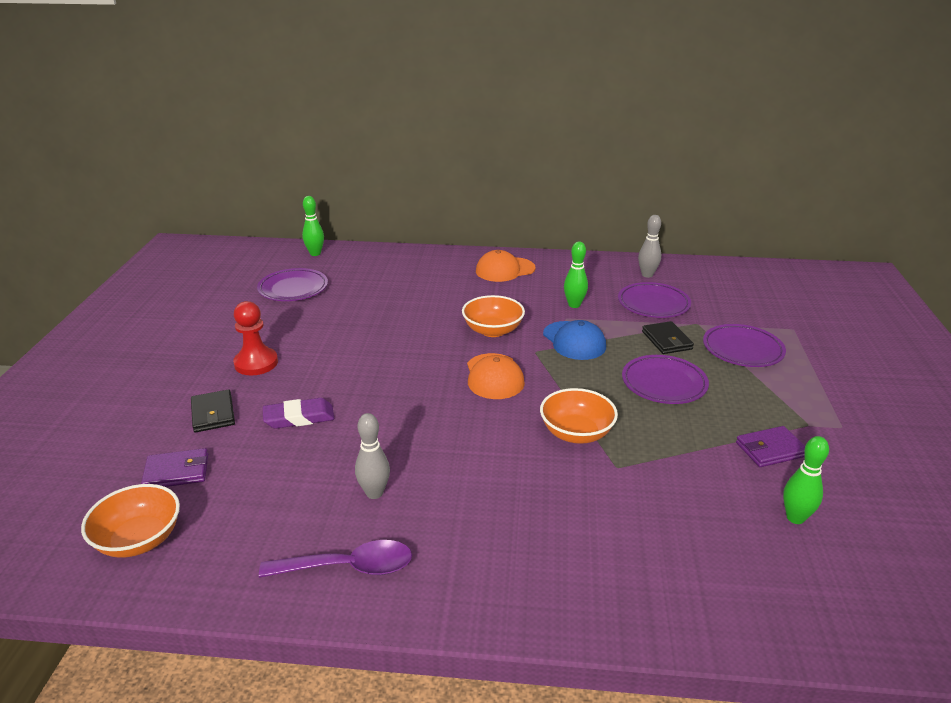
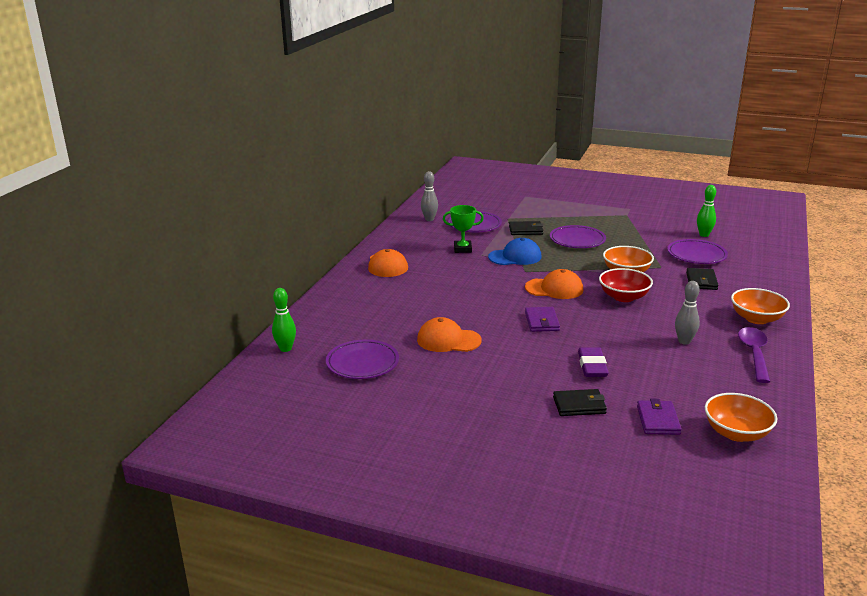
camera: 75 degrees left, 5 degrees down
(256, 363) = (502, 385): red pawn -> none
(344, 323) = (448, 340): none -> orange cap
(493, 330) = (488, 281): orange bowl -> orange bowl (756, 319)
(493, 434) = (623, 297): none -> red bowl
(574, 305) = (462, 249): green bowling pin -> green trophy
(586, 512) = (701, 281): none -> black wallet
(742, 350) = (545, 213): purple plate -> purple plate (696, 255)
(770, 449) = (648, 228): purple wallet -> purple wallet (542, 321)

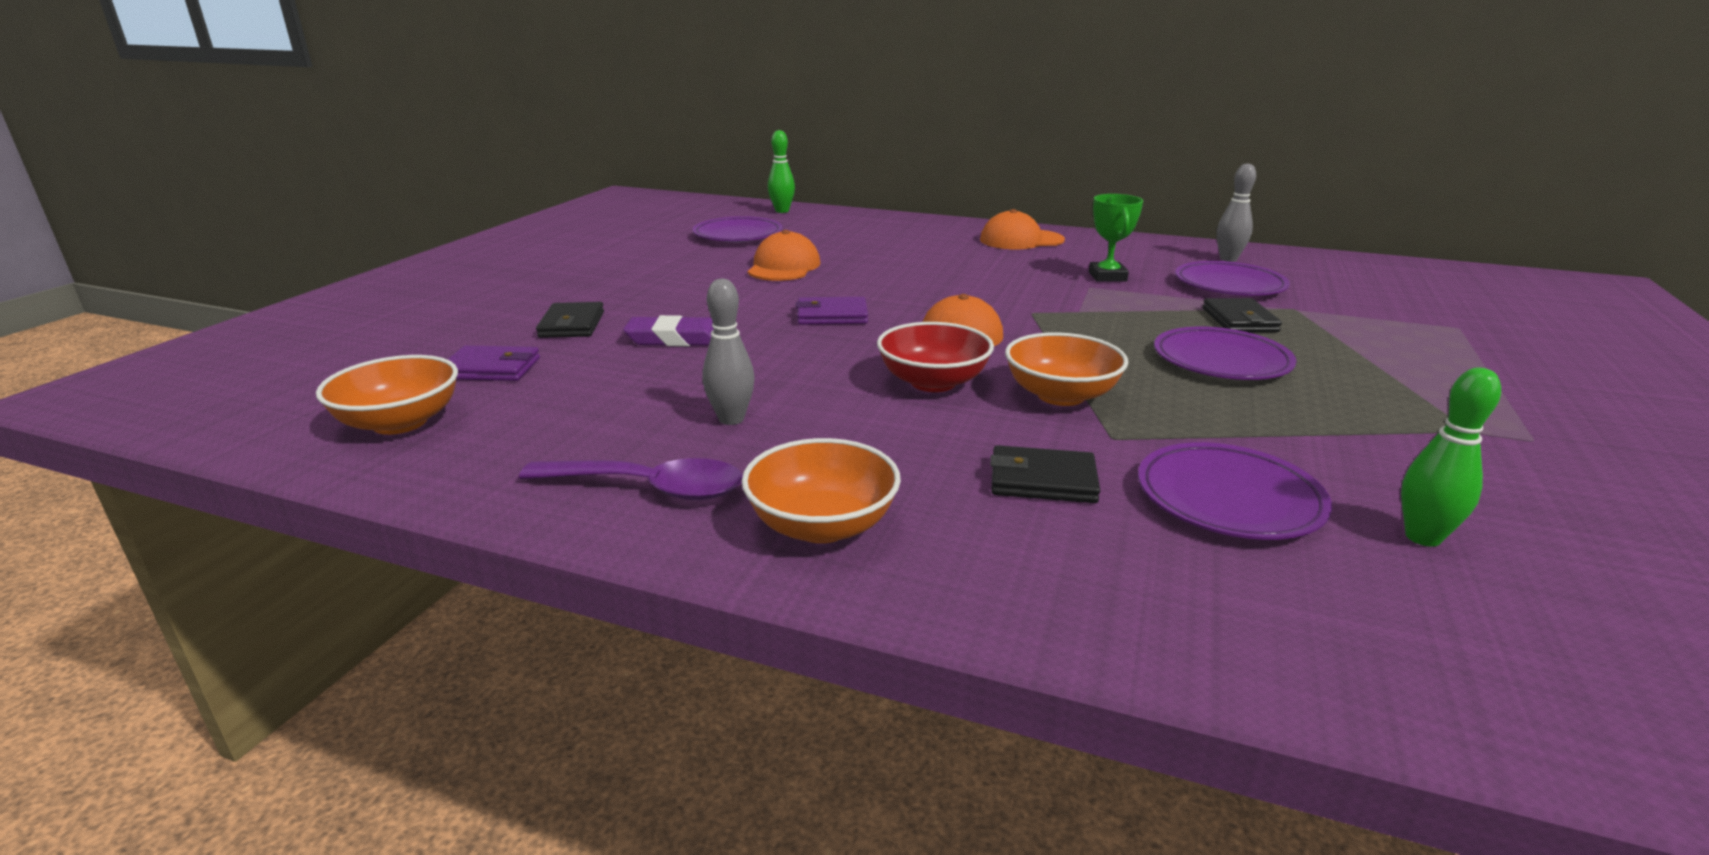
camera: 90 degrees right, 0 degrees up
(515, 257) = (1094, 308): blue cap -> none

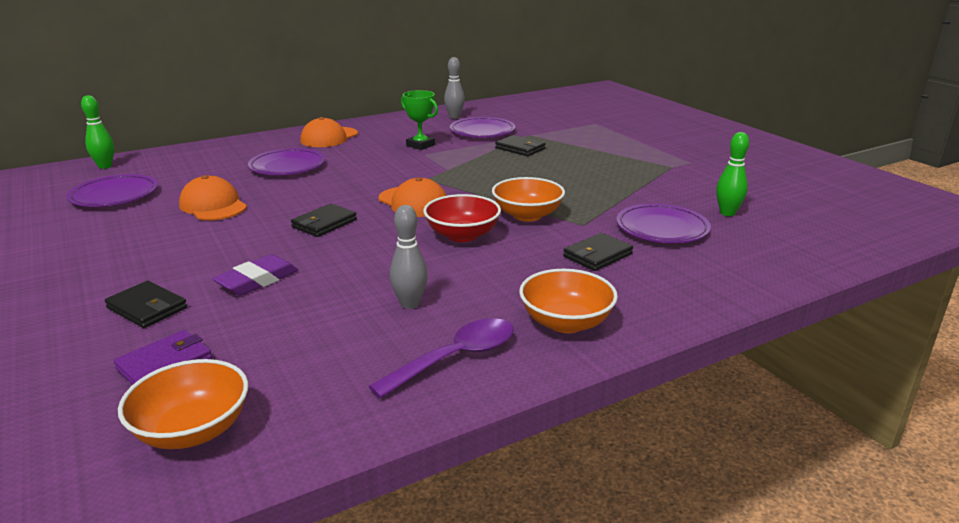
camera: 50 degrees left, 0 degrees up
(832, 316) = (324, 223): purple wallet -> black wallet
(1221, 361) = (551, 171): purple plate -> purple plate (287, 166)

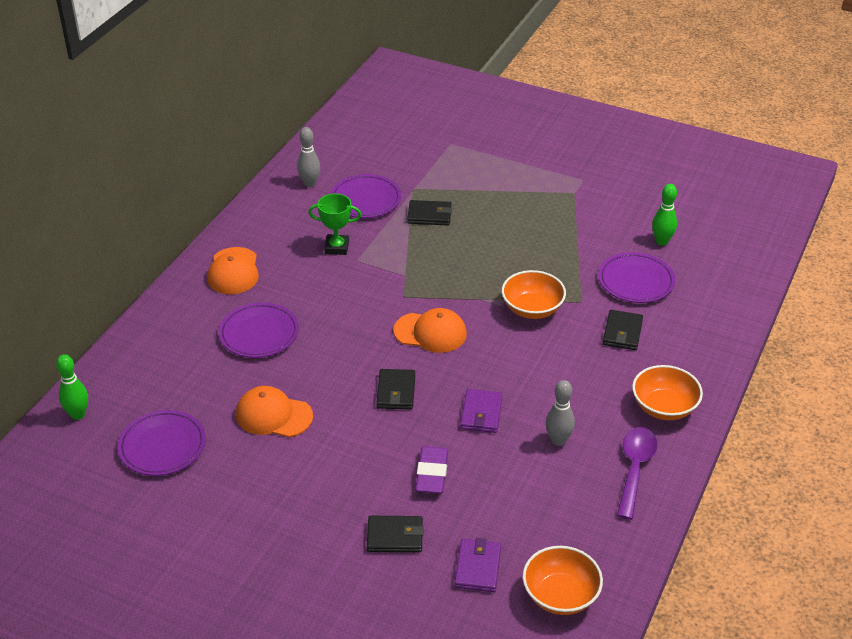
camera: 35 degrees left, 15 degrees up
(370, 260) = (481, 413): none -> purple wallet
(462, 235) = (512, 355): red bowl -> none

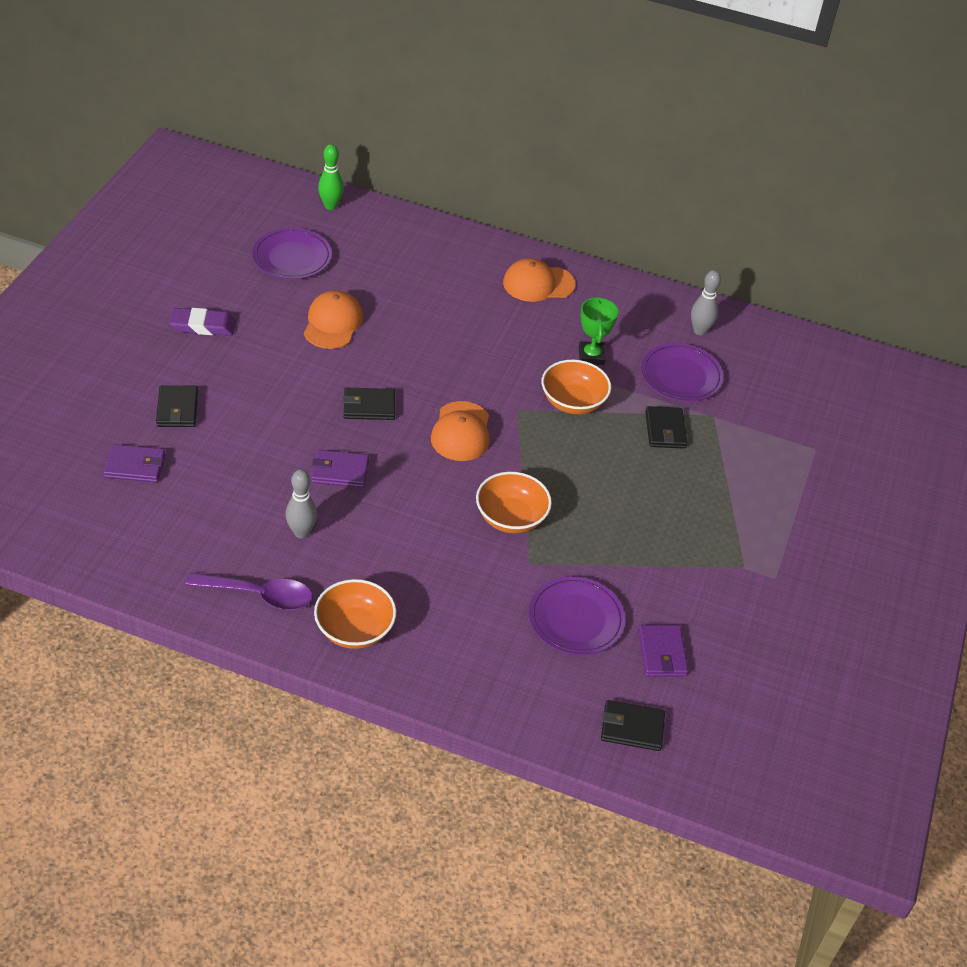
camera: 80 degrees right, 5 degrees up
(259, 334) = (446, 307): purple plate -> none
(432, 473) = (256, 434): purple eraser -> purple eraser (202, 326)
(560, 595) = (95, 525): orange bowl -> orange bowl (573, 402)
(622, 332) = (479, 599): black wallet -> black wallet (632, 728)
(661, 241) = (662, 653): green bowling pin -> purple wallet

